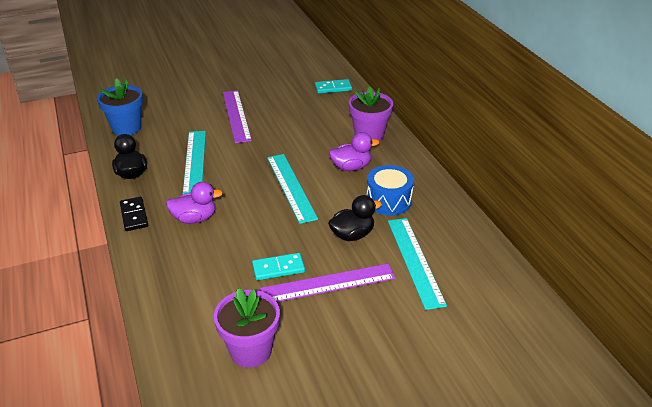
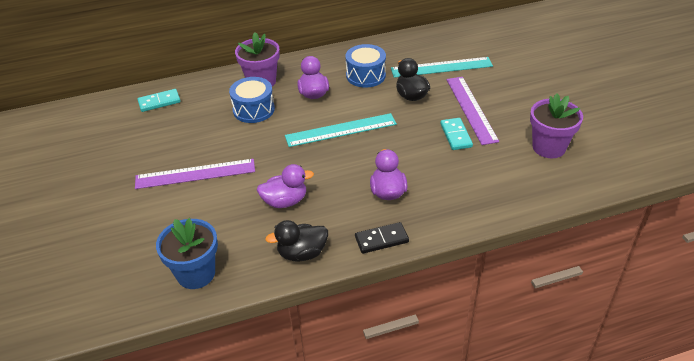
camera: 85 degrees left, 5 degrees up
(194, 161) = (285, 201): turquoise ruler -> purple duck
(323, 135) = (253, 109): none -> blue drum
(333, 88) = (159, 102): turquoise domino -> turquoise domino turned 75 degrees clockwise

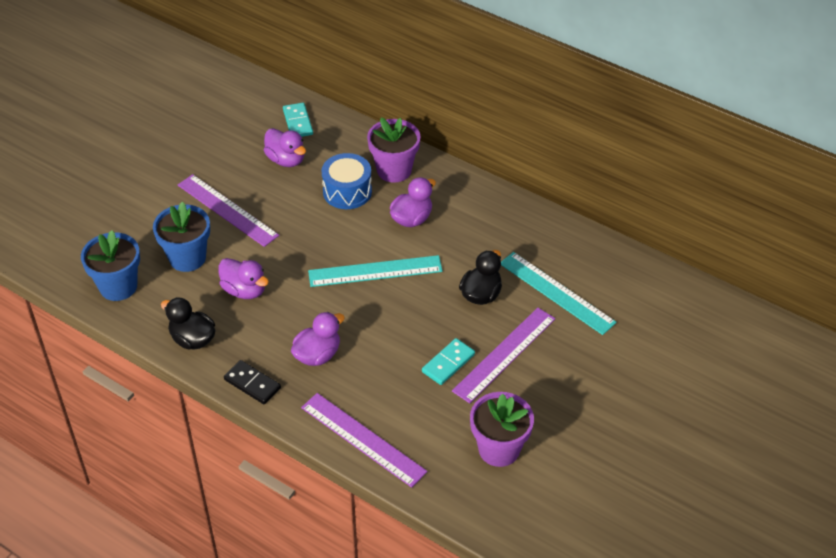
camera: 50 degrees right, 5 degrees up
(159, 102) = (297, 122): turquoise domino -> turquoise domino turned 45 degrees clockwise
(186, 123) = (286, 160): none -> purple duck
(215, 218) = (187, 258): none -> blue flower pot
(341, 130) = (375, 271): turquoise ruler -> turquoise ruler turned 45 degrees counterclockwise
(365, 75) = (480, 240): blue drum -> none
(487, 205) = (362, 439): none -> purple ruler

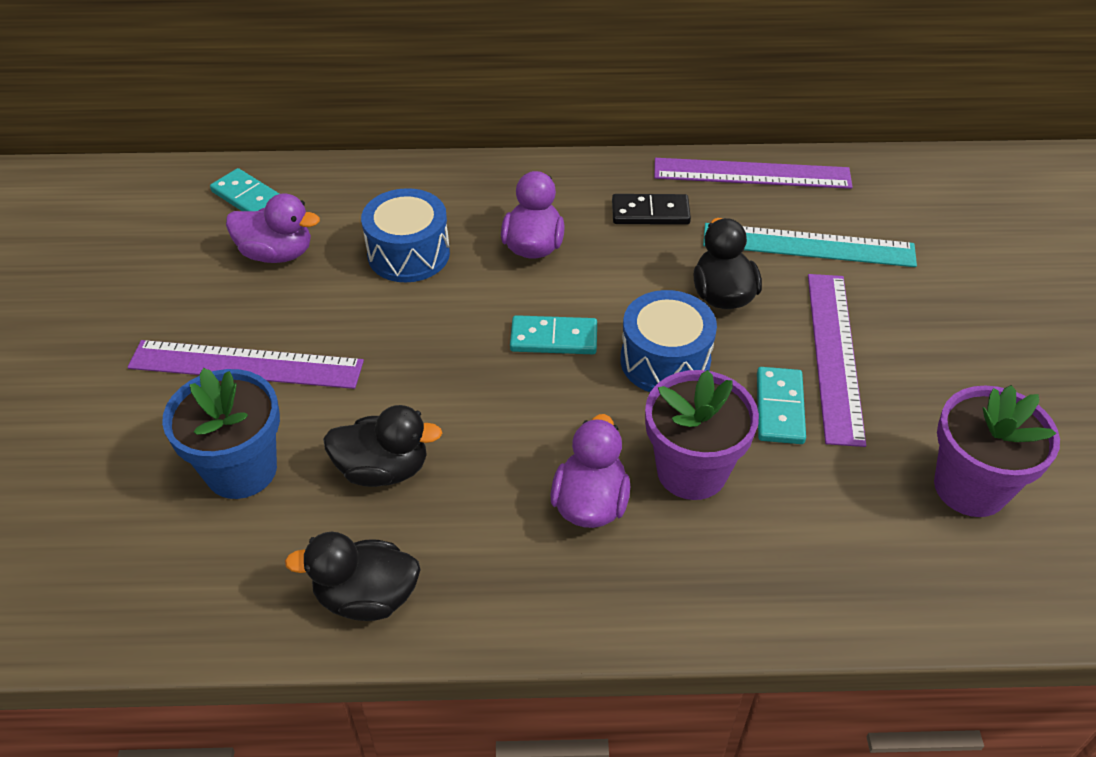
camera: 35 degrees left, 0 degrees up
(118, 286) = (153, 583): blue flower pot -> none
(244, 290) = (383, 469): purple duck -> black duck
(252, 384) = (534, 611): black domino -> black domino (650, 213)
(362, 439) = (785, 593): purple ruler -> purple ruler (752, 174)
(375, 271) = (553, 338): turquoise ruler -> turquoise domino
(394, 170) = (447, 198): purple flower pot -> purple flower pot (691, 471)
(417, 311) = (665, 361): none -> blue drum

